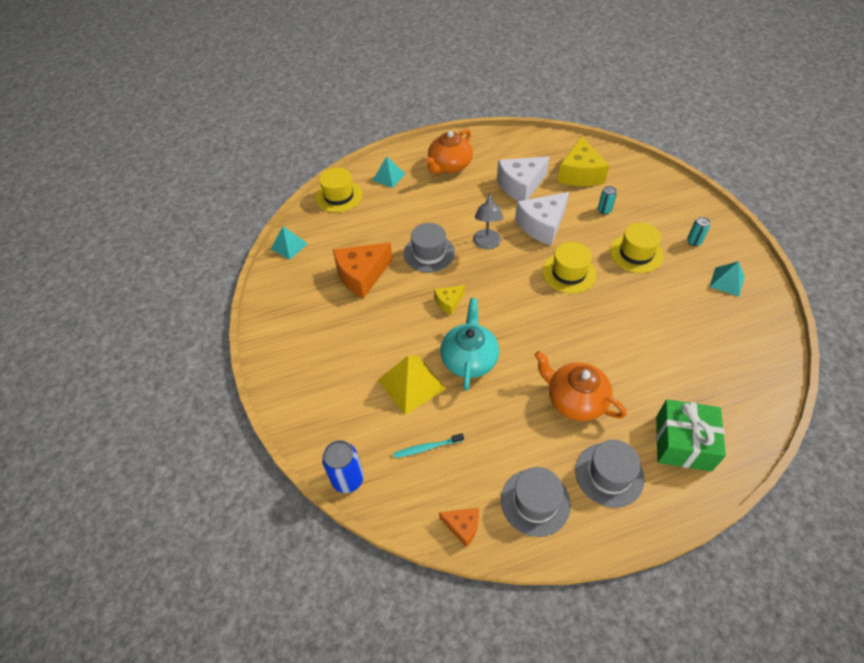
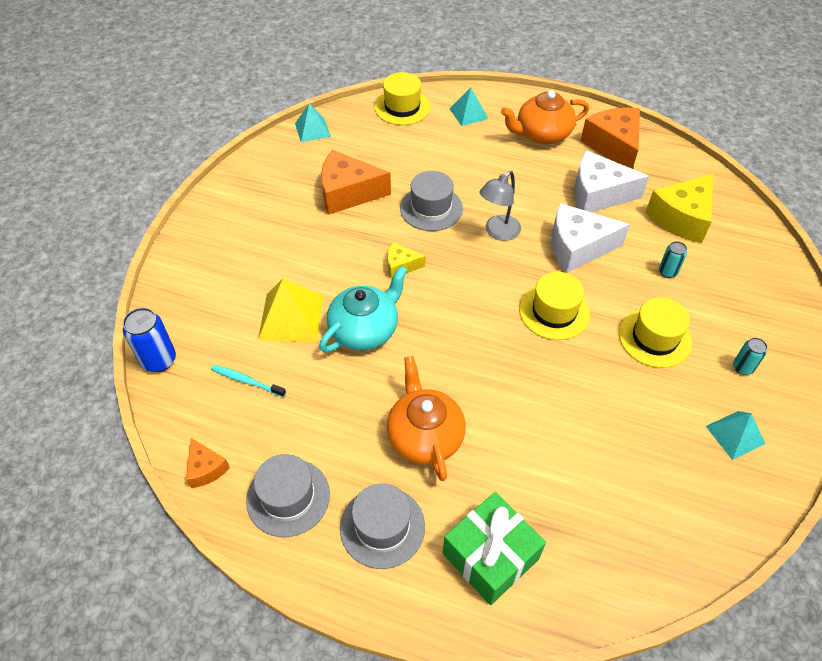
camera: 35 degrees right, 0 degrees up
(499, 150) = (613, 145): none -> orange cheese

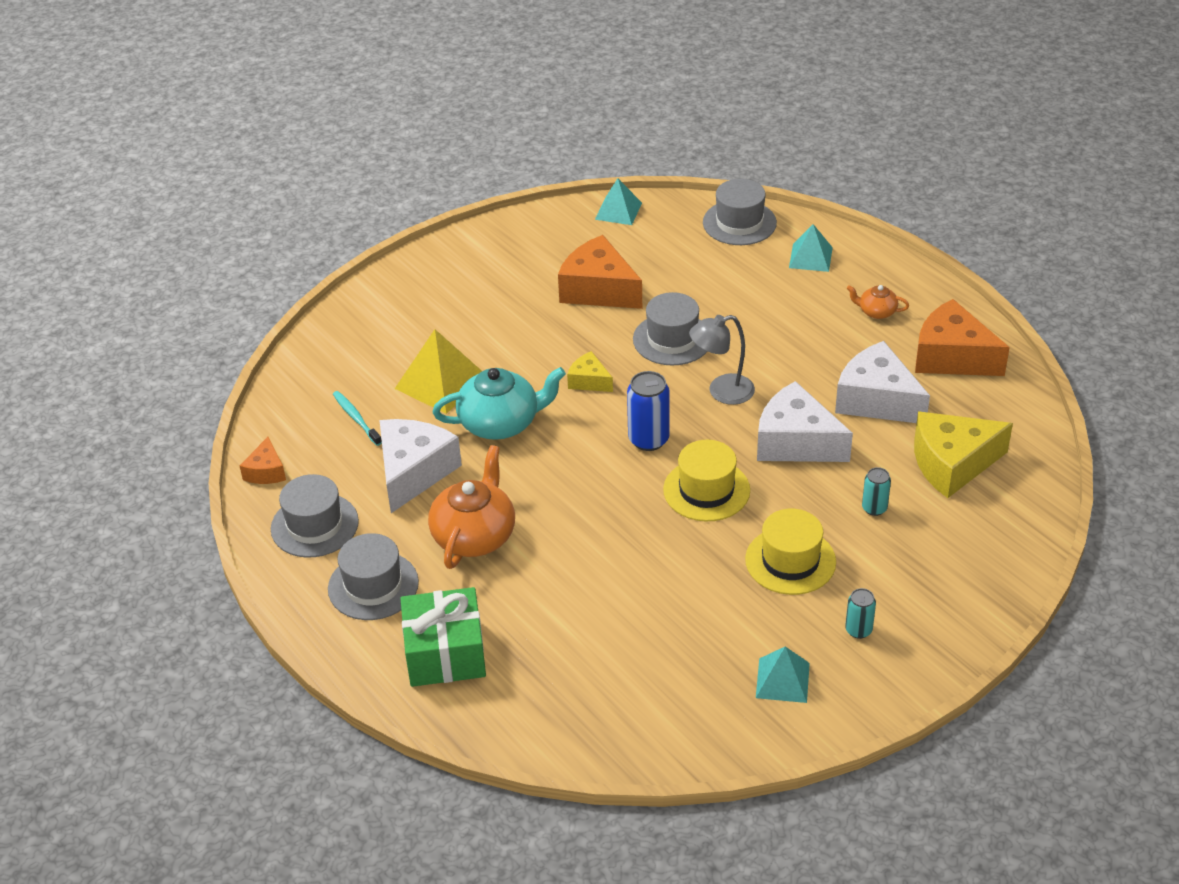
camera: 35 degrees right, 10 degrees down
(159, 360) = (295, 367): blue can -> blue can (648, 439)
(332, 405) = (413, 472): none -> white cheese
(402, 107) = (739, 223): yellow hat -> grey hat
(542, 134) = (876, 312): orange teapot -> orange teapot, size x0.50
(613, 145) = (952, 357): orange cheese -> orange cheese turned 75 degrees counterclockwise

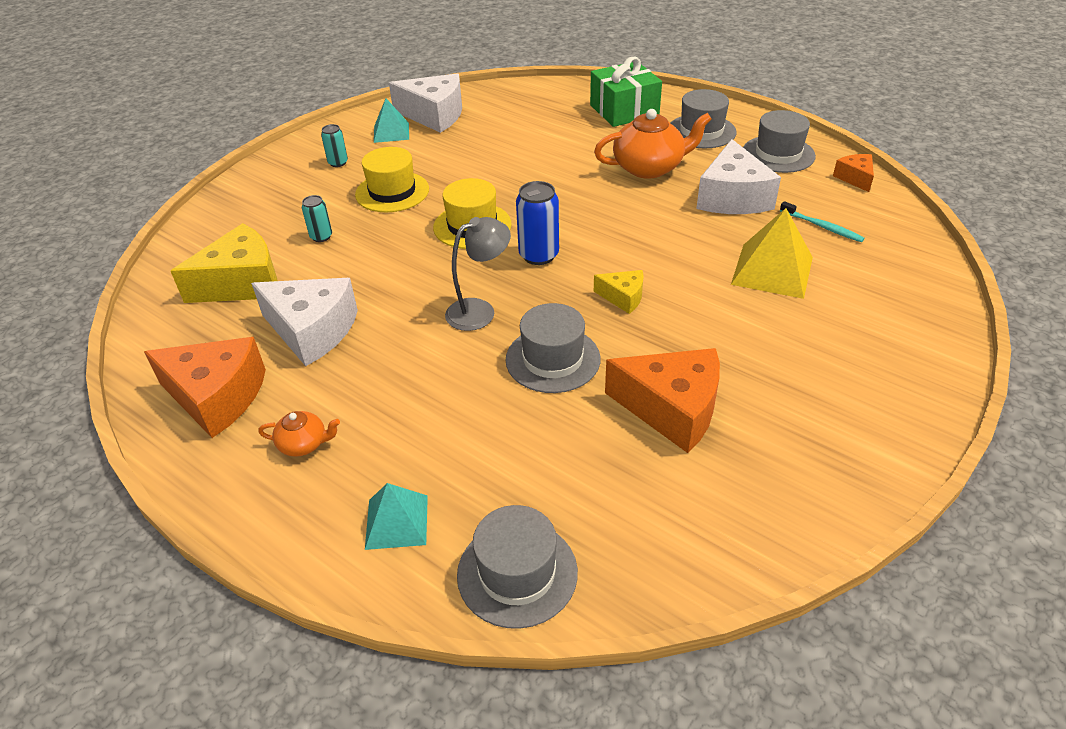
camera: 165 degrees right, 0 degrees up
(475, 535) = (649, 168): orange teapot -> orange teapot turned 105 degrees counterclockwise
(500, 423) = (686, 245): turquoise teapot -> none
(618, 211) = (717, 559): turquoise pyramid -> none
(795, 442) = (396, 276): white cheese -> white cheese (434, 115)

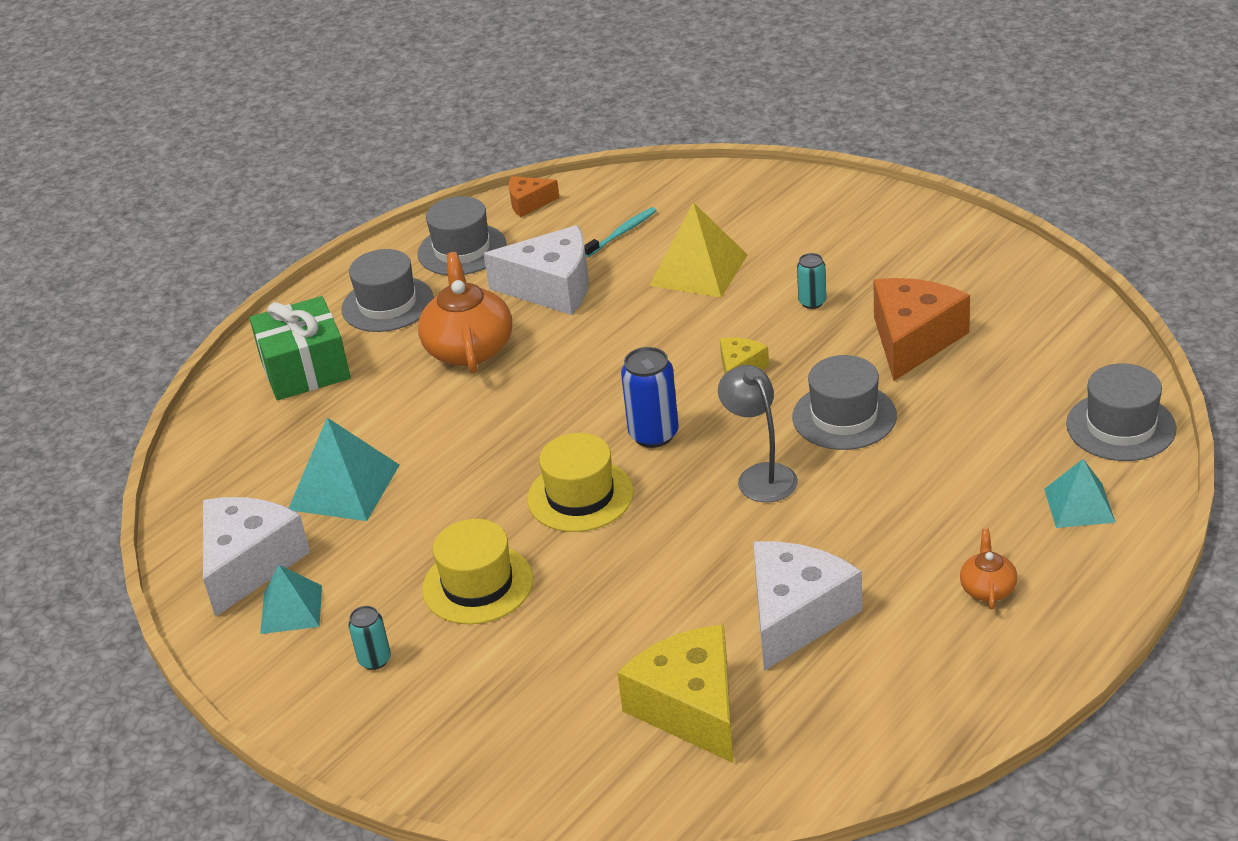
camera: 85 degrees left, 5 degrees down
(217, 397) = (920, 679): orange cheese -> none
(321, 237) = (585, 643): turquoise can -> turquoise can (812, 302)
(499, 136) = (344, 487): none -> turquoise pyramid

